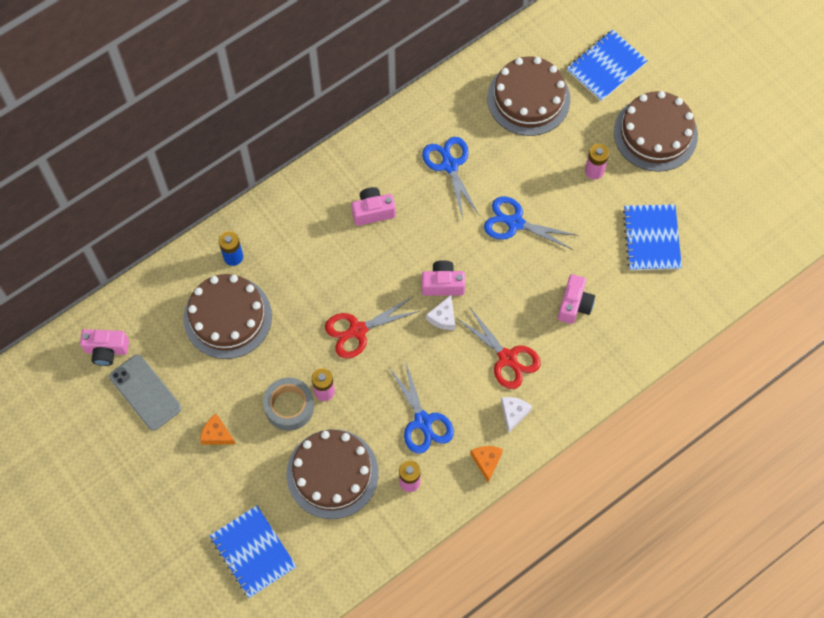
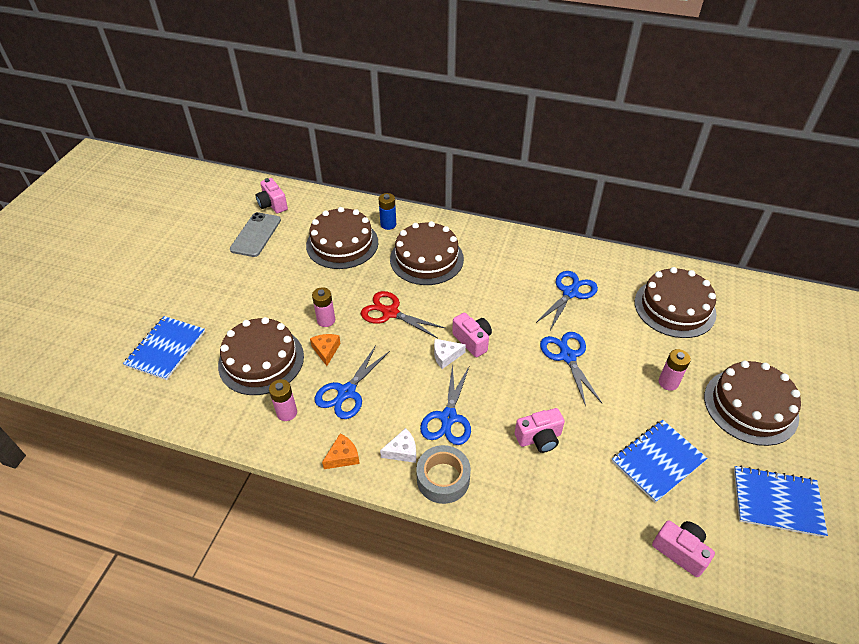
camera: 55 degrees right, 20 degrees down
(217, 434) = (249, 282): orange cheese -> orange cheese (326, 350)
(289, 406) = (299, 308): grey tape -> grey tape (443, 479)
(311, 254) = (426, 259): none -> brown cake
(373, 211) = (490, 272): pink camera -> pink camera (680, 551)
(507, 358) = (448, 417): red scissors -> blue scissors
(606, 66) = (761, 339): blue notebook -> blue notebook (777, 502)

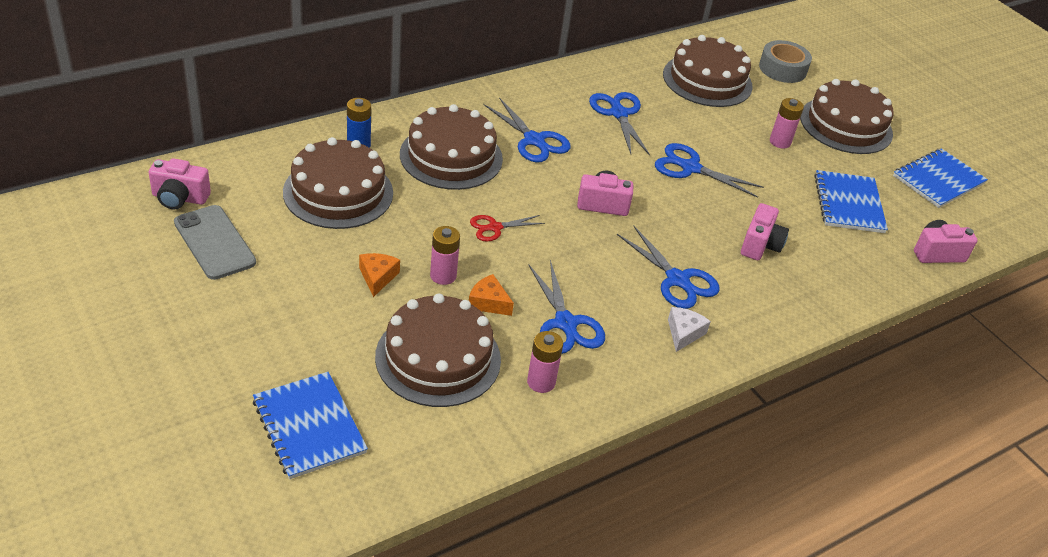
camera: 55 degrees left, 5 degrees down
(343, 456) = (646, 376): orange cheese -> orange cheese (377, 277)
(390, 313) = (495, 227): red scissors -> red scissors, size x0.63
(443, 479) = (743, 328): grey tape -> grey tape (782, 69)
(446, 356) = (600, 232): white cheese -> none
(488, 277) = (534, 140): none -> blue scissors

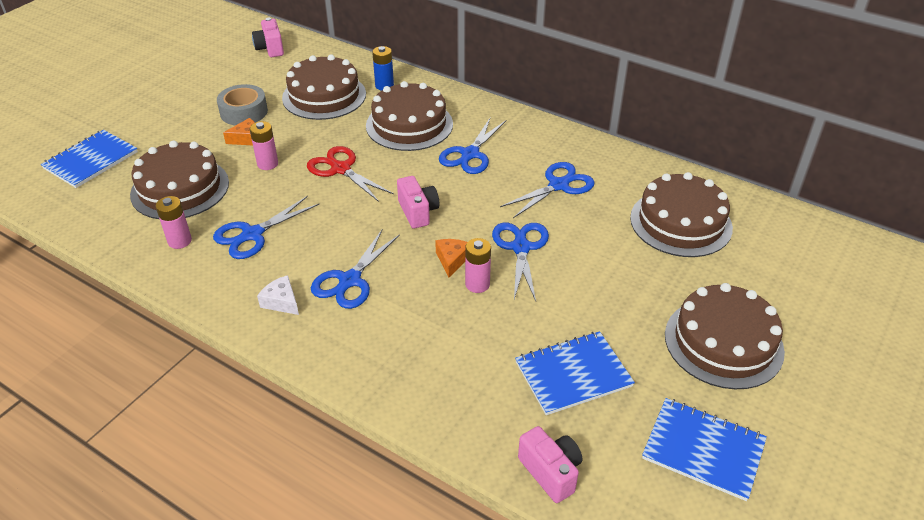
camera: 70 degrees right, 0 degrees up
(214, 242) = (237, 73): grey phone -> none
(488, 302) = (252, 192): orange cheese -> orange cheese (452, 260)
(495, 227) = (340, 169): red scissors -> red scissors, size x1.59
(684, 333) = (281, 302): white cheese -> white cheese turned 135 degrees counterclockwise
(760, 245) = (442, 321): pink camera -> none
(780, 142) = (630, 297): pink battery -> pink battery (477, 284)
(782, 69) = (773, 269): grey tape -> grey tape (244, 112)

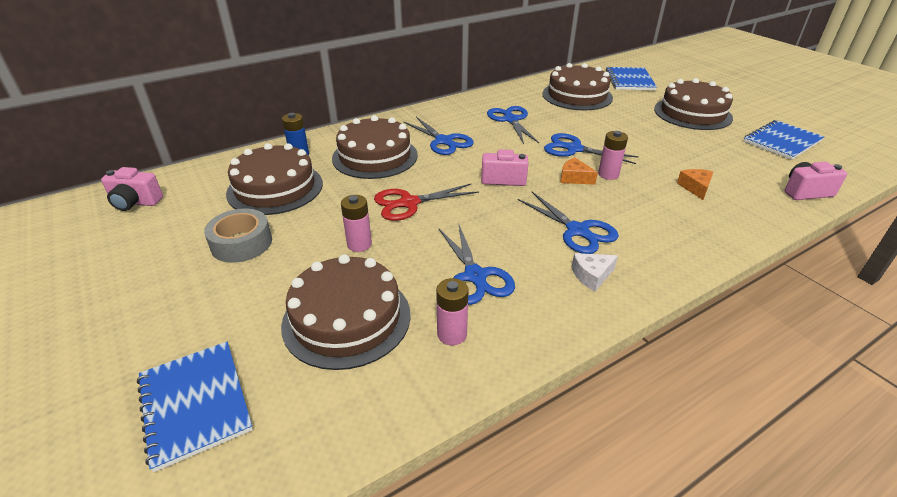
camera: 65 degrees left, 5 degrees down
(246, 139) = (297, 250): orange cheese -> orange cheese (695, 188)
(573, 374) = (713, 163): blue notebook -> blue notebook (629, 80)

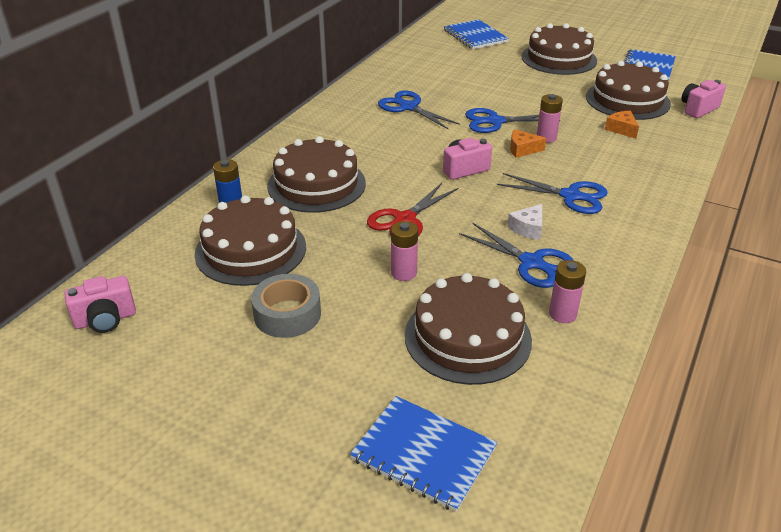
camera: 30 degrees left, 0 degrees up
(444, 141) = (367, 148): blue scissors -> none
(577, 96) = (443, 65): brown cake -> brown cake (627, 100)
(591, 276) = (616, 229): white cheese -> white cheese (528, 228)

